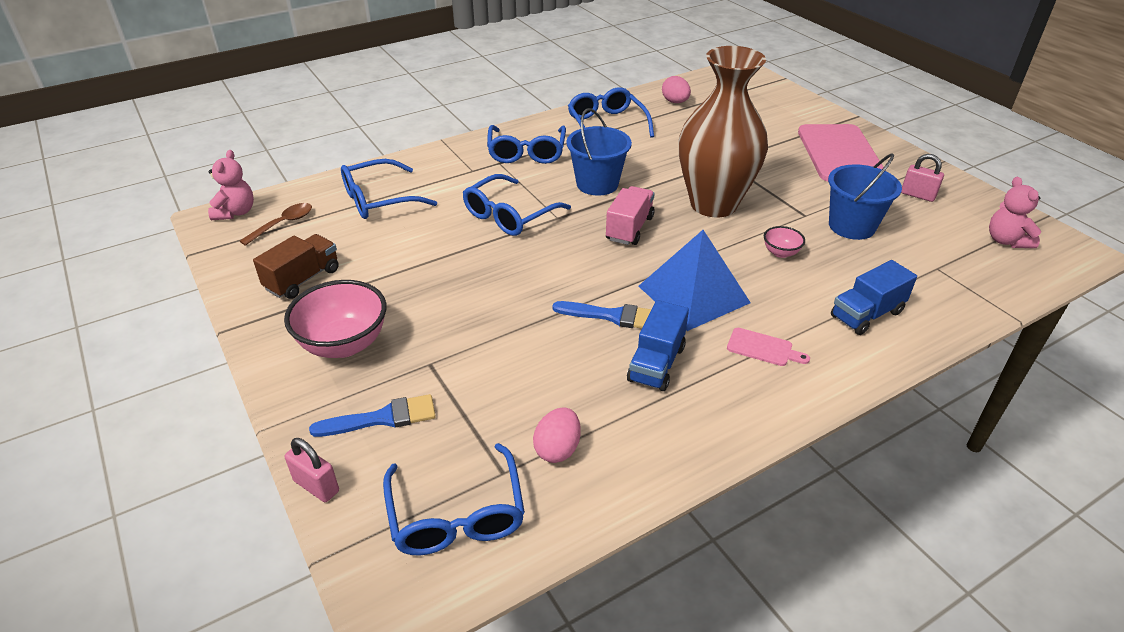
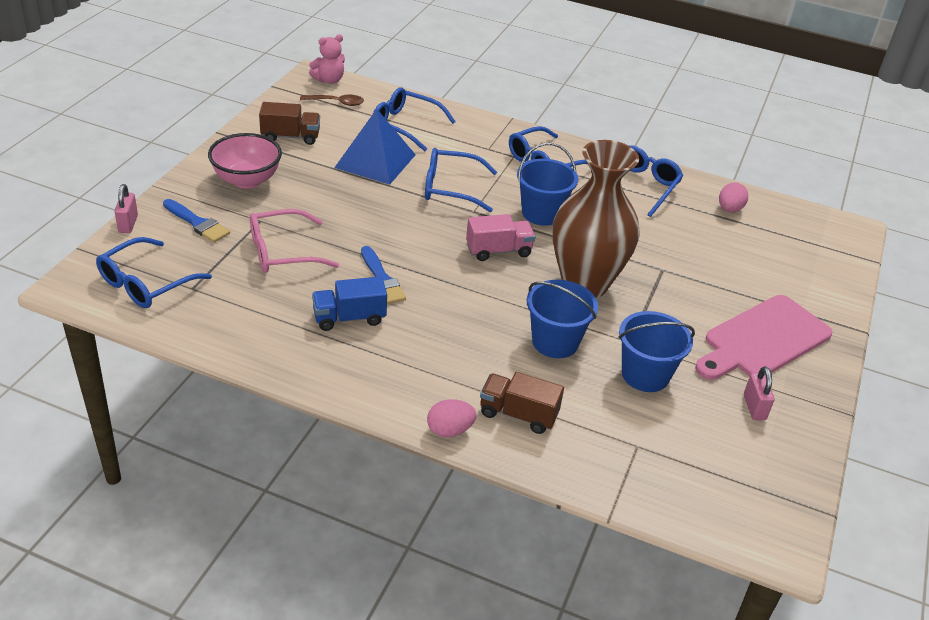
camera: 50 degrees right, 0 degrees up
(504, 368) = (283, 252): none -> pink glasses
(557, 449) = (229, 302): pink egg -> pink egg (449, 430)
(693, 294) = (448, 311): blue pyramid -> blue pyramid (375, 161)
(763, 348) = (417, 366): pink cutting board -> none
(780, 253) = (555, 342): pink bowl -> blue bucket
(866, 314) = (518, 414): blue truck -> brown truck
(1006, 241) = (741, 487): pink teddy bear -> none

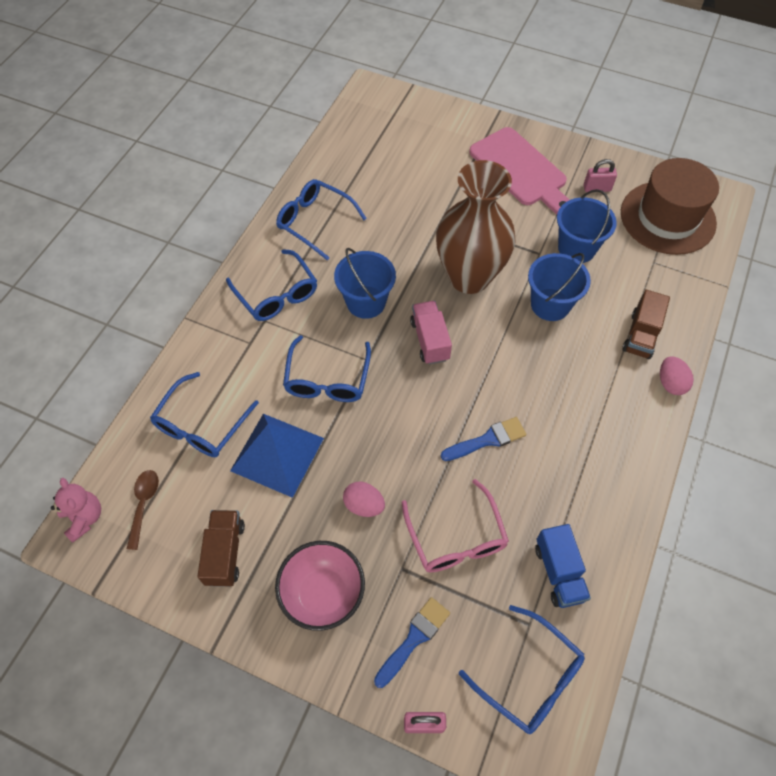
camera: 85 degrees left, 20 degrees up
(349, 318) = (549, 466): blue truck -> blue truck (558, 572)
(721, 474) = (667, 218): none -> brown hat
(729, 209) = (348, 162): pink egg -> pink egg (364, 505)

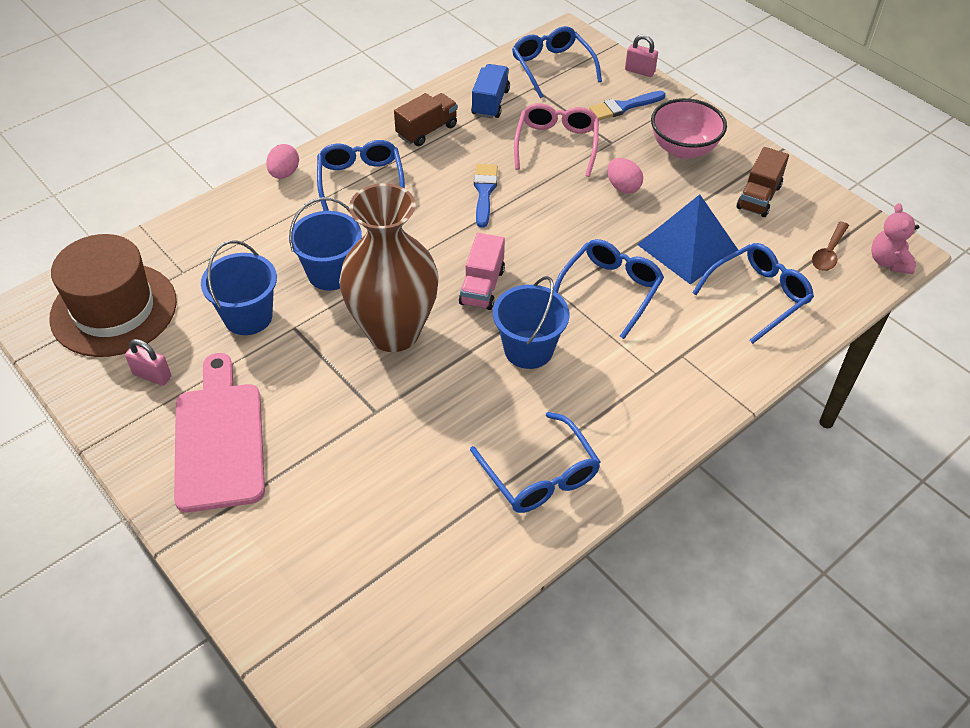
camera: 155 degrees left, 10 degrees down
(276, 294) = (630, 398): blue glasses -> blue glasses (361, 182)
(487, 440) = (484, 192): blue brush -> blue brush turned 90 degrees clockwise
(641, 335) = (270, 216): brown truck -> brown truck (427, 131)

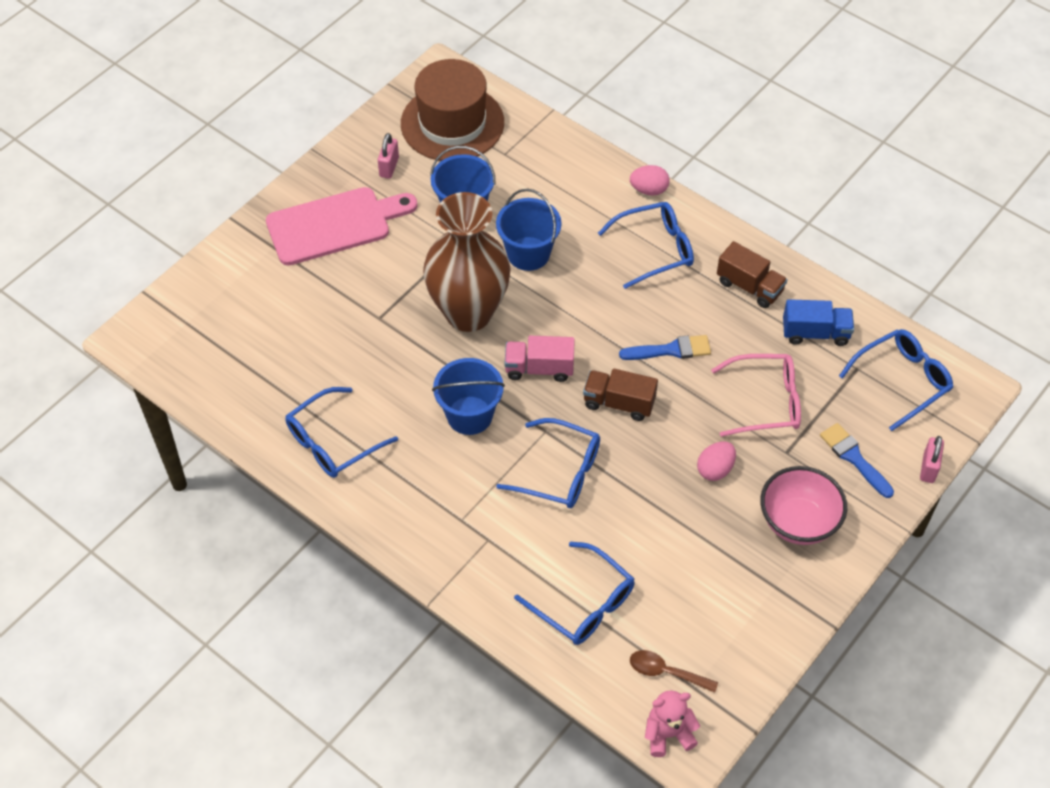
camera: 80 degrees right, 5 degrees up
(687, 247) = (638, 535): blue pyramid -> none
(758, 197) = (738, 601): brown truck -> brown truck (619, 403)

